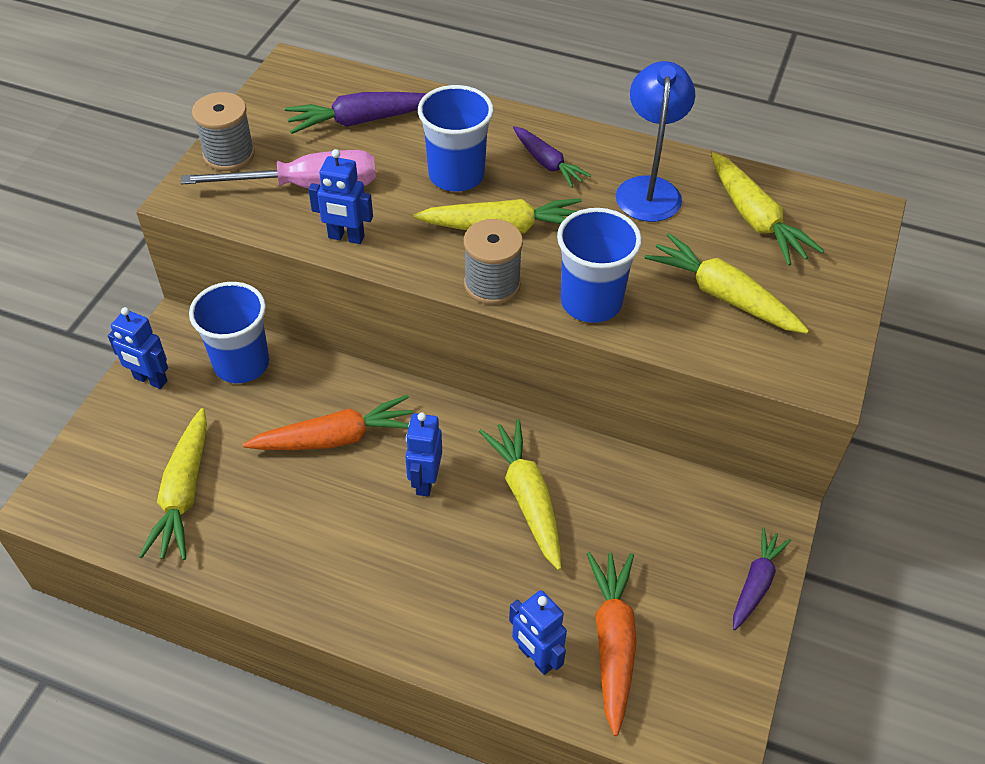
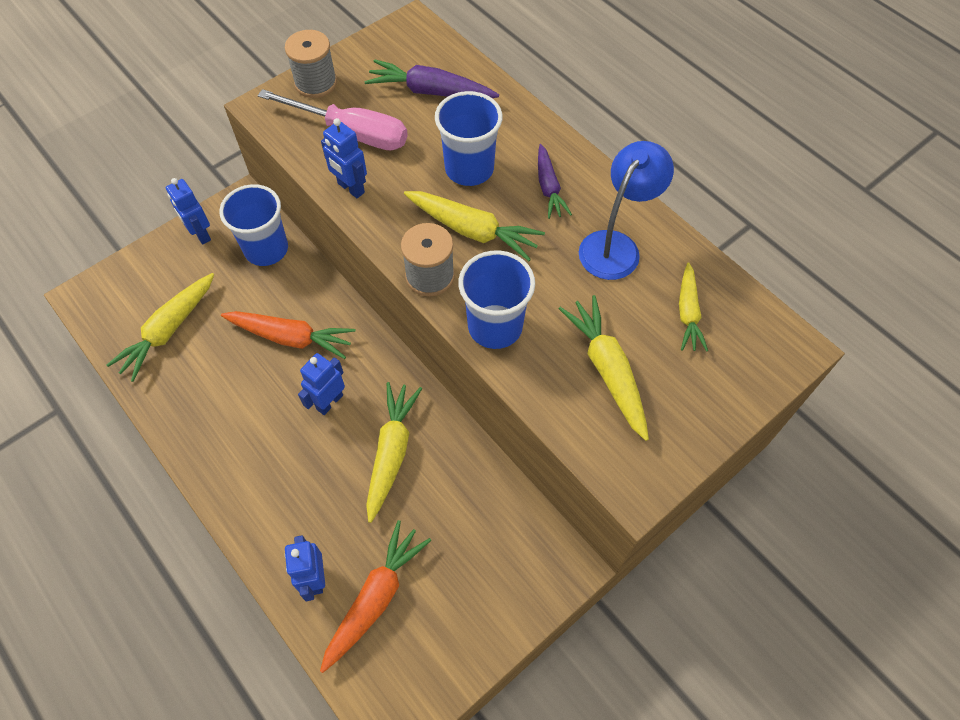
camera: 30 degrees right, 10 degrees up
(755, 219) = (688, 313): yellow carrot -> yellow carrot, size x0.65
(756, 583) = (515, 612): purple carrot -> none

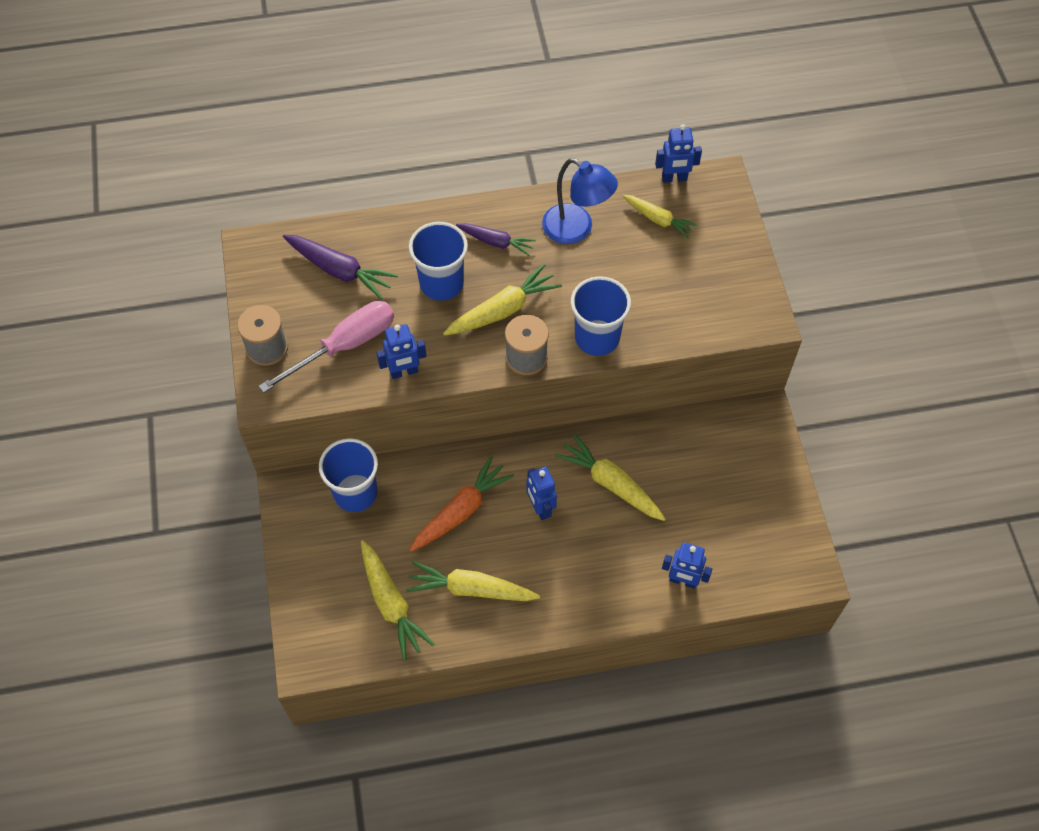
camera: 60 degrees left, 0 degrees up
(200, 234) = (301, 539): blue robot -> blue robot (674, 178)
(376, 597) = (719, 546): orange carrot -> none
(430, 91) = (340, 271): purple carrot -> purple carrot turned 105 degrees counterclockwise
(607, 370) = (673, 290): yellow carrot -> yellow carrot (470, 589)
(616, 246) = (576, 229): blue lamp -> blue lamp turned 150 degrees clockwise

